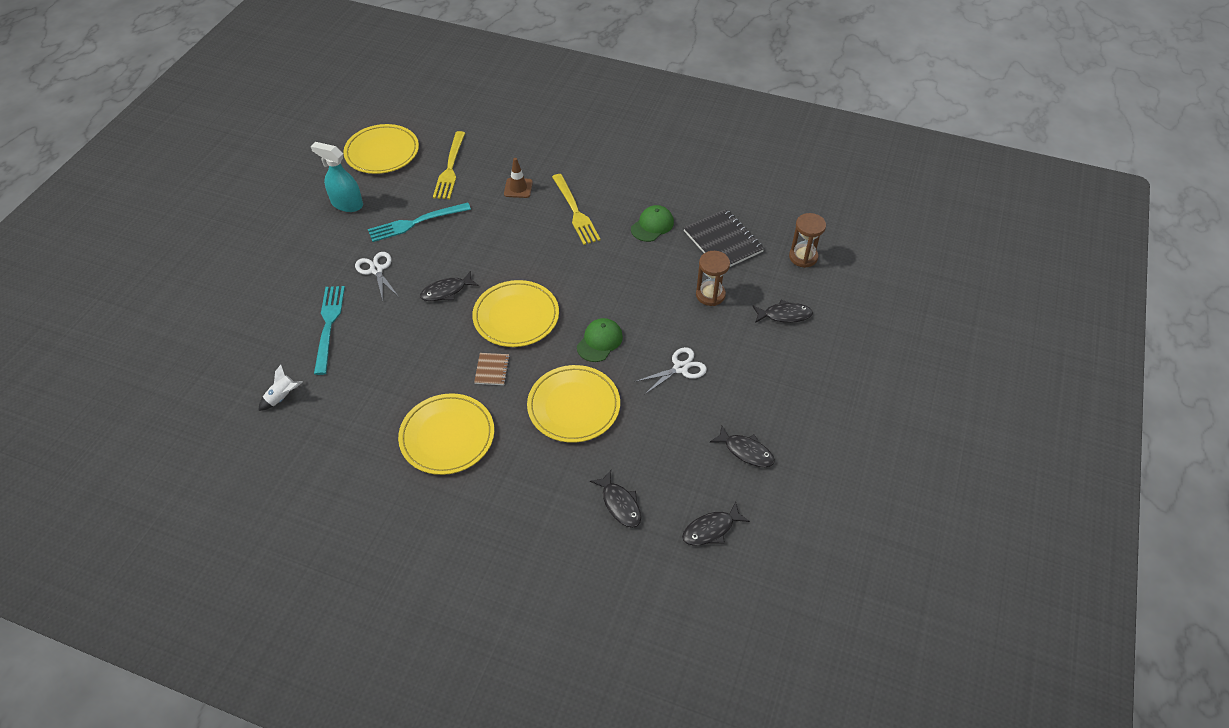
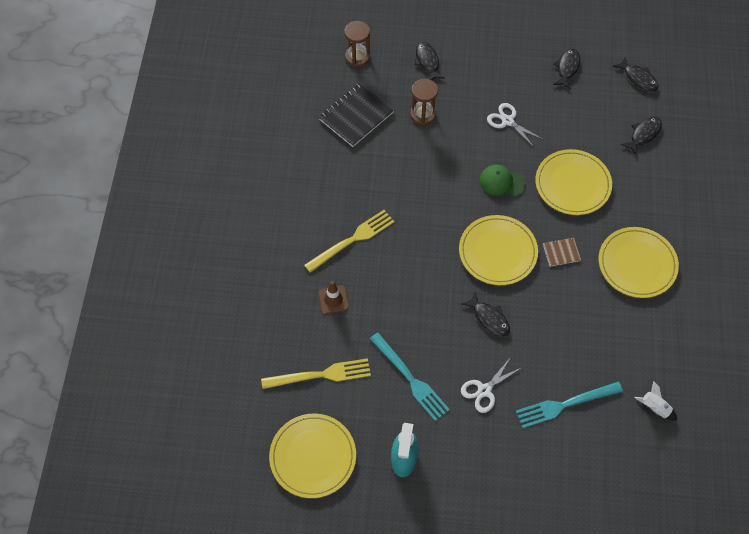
camera: 105 degrees left, 10 degrees up
(652, 225) = (352, 173): green cap -> none

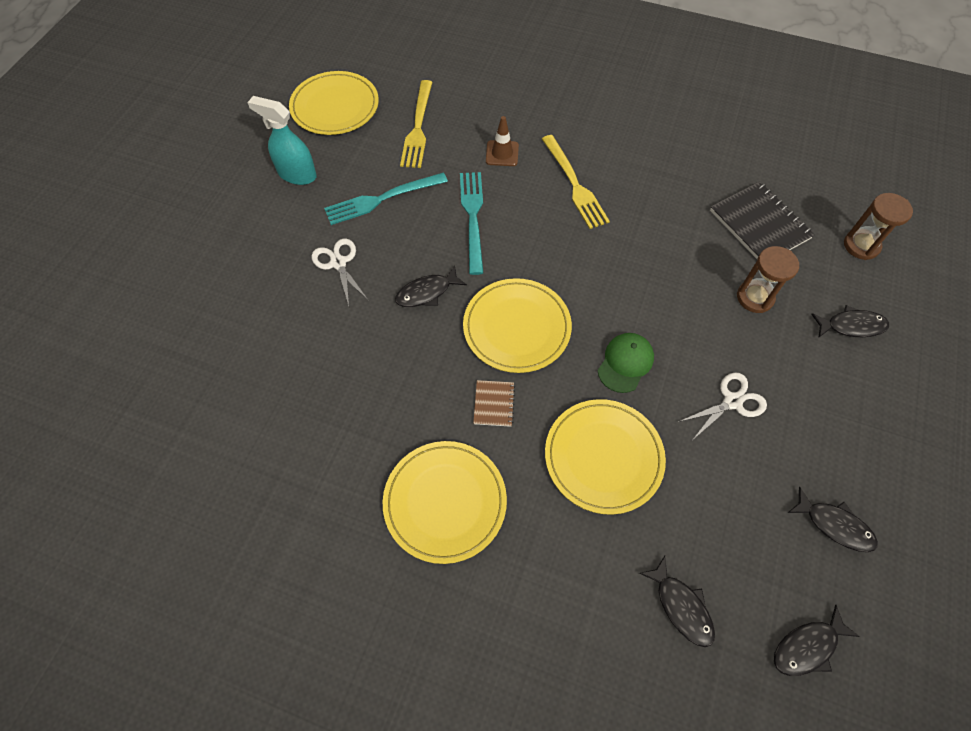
camera: 105 degrees right, 0 degrees up
(565, 404) = (283, 340): turquoise fork -> turquoise fork (473, 217)
(655, 408) = (230, 444): white rocket -> none

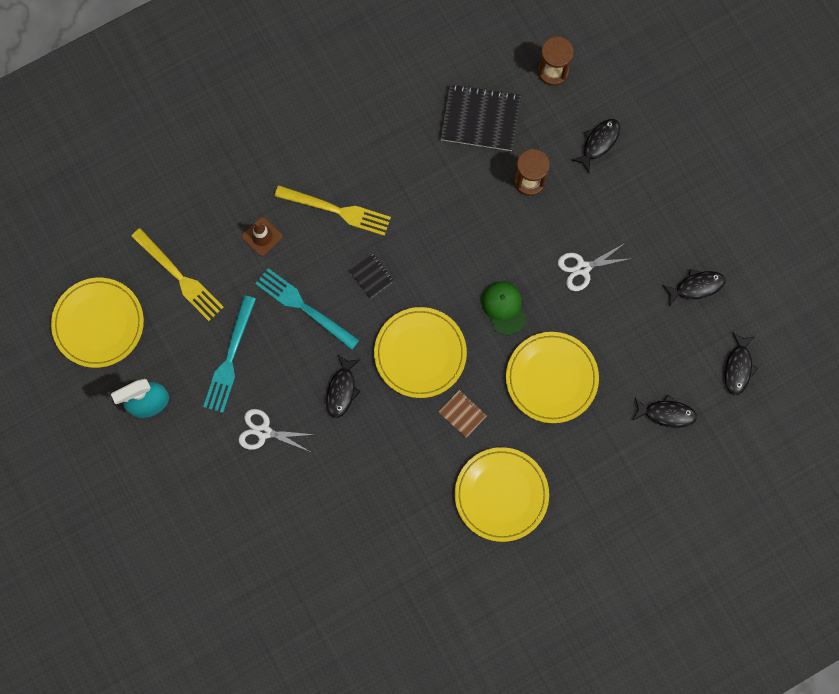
camera: 50 degrees left, 15 degrees up
(546, 243) = (371, 275): none -> black notebook
(732, 401) = (583, 268): white scissors -> white scissors turned 120 degrees counterclockwise

